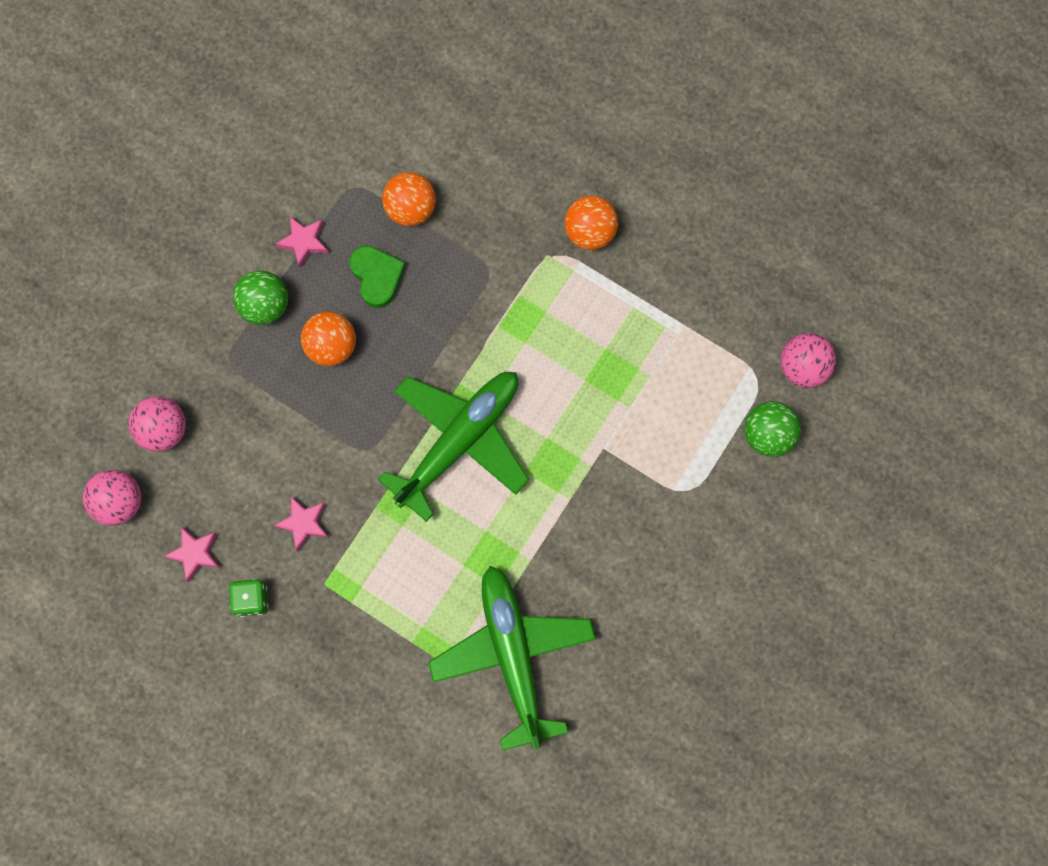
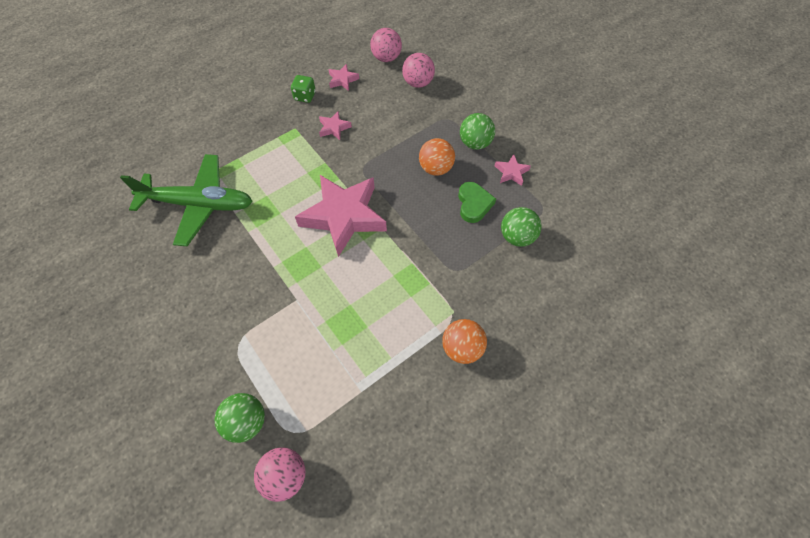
camera: 110 degrees right, 15 degrees down
(377, 277) = (474, 204): green heart -> green heart turned 90 degrees counterclockwise
(411, 209) = (517, 237): orange ball -> green ball
(459, 441) = (344, 216): green plane -> pink star

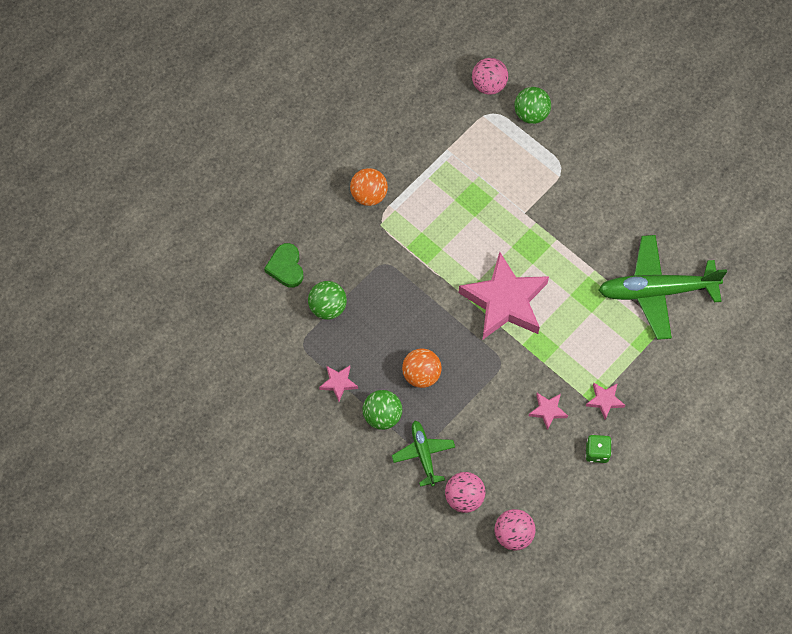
camera: 170 degrees right, 5 degrees up
(343, 80) = (559, 487): pink star -> pink star (604, 401)
(444, 113) = (423, 454): none -> green plane
(474, 204) = (375, 337): green heart -> green heart (286, 267)

